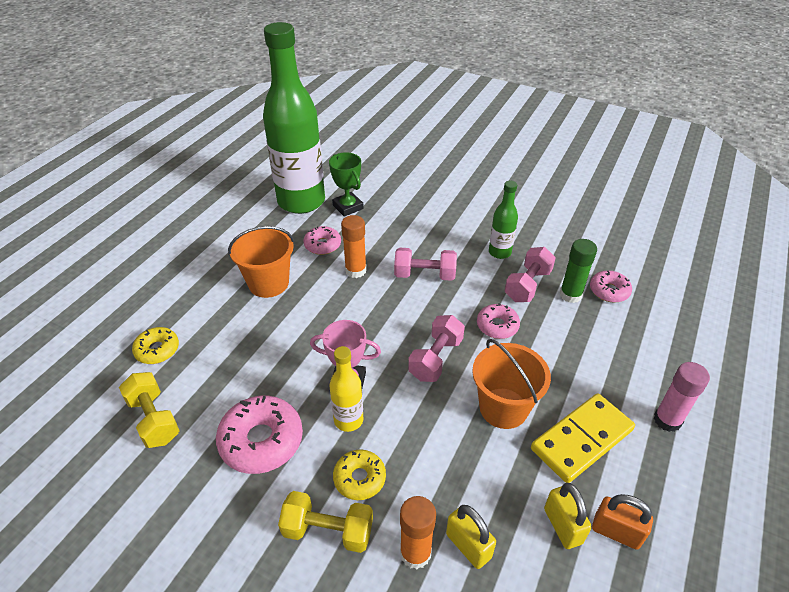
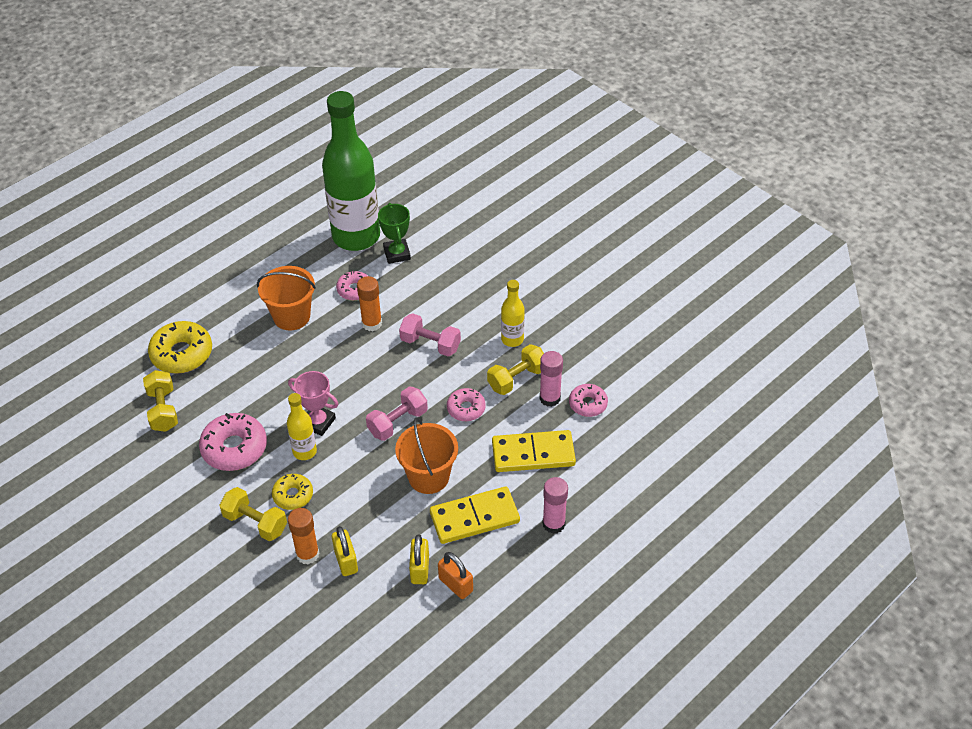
camera: 20 degrees right, 5 degrees up
(157, 350) = (182, 354): yellow donut -> yellow donut, size x1.68
(499, 252) = (512, 339): green bottle -> yellow bottle
(527, 285) = (517, 379): pink dumbbell -> yellow dumbbell
(570, 295) = (550, 398): green glue stick -> pink glue stick
(593, 352) = (533, 454): none -> yellow domino

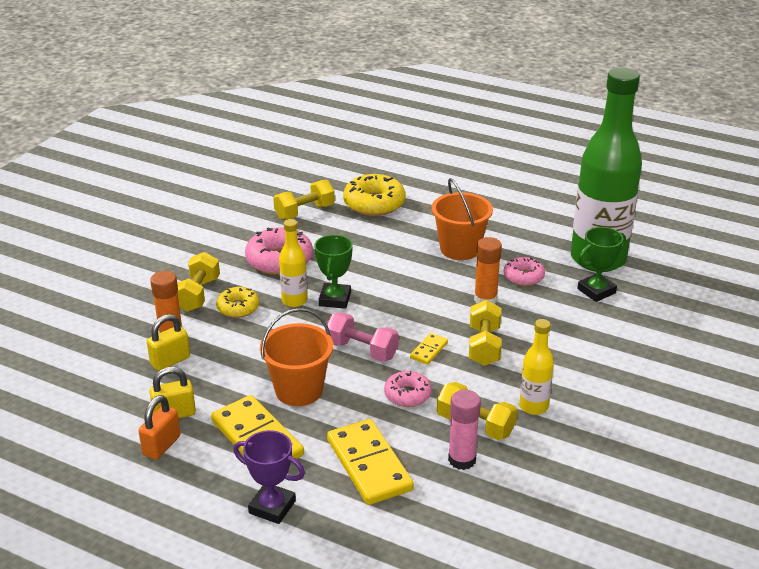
camera: 70 degrees right, 15 degrees down
(318, 422) = (335, 299): pink trophy -> green trophy
(419, 379) = (429, 350): none -> yellow domino
(430, 344) = (484, 346): pink dumbbell -> yellow dumbbell
(553, 524) = (272, 507): pink glue stick -> purple trophy
(588, 404) = (472, 496): pink donut -> none

